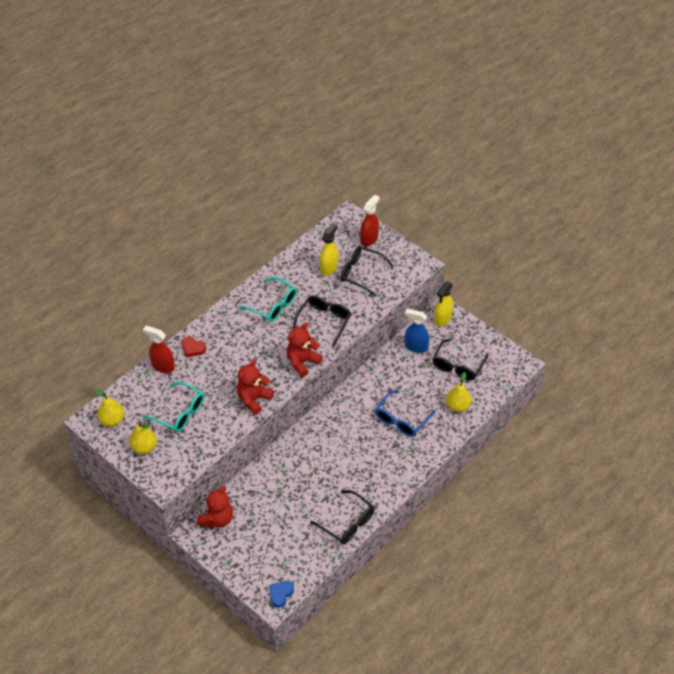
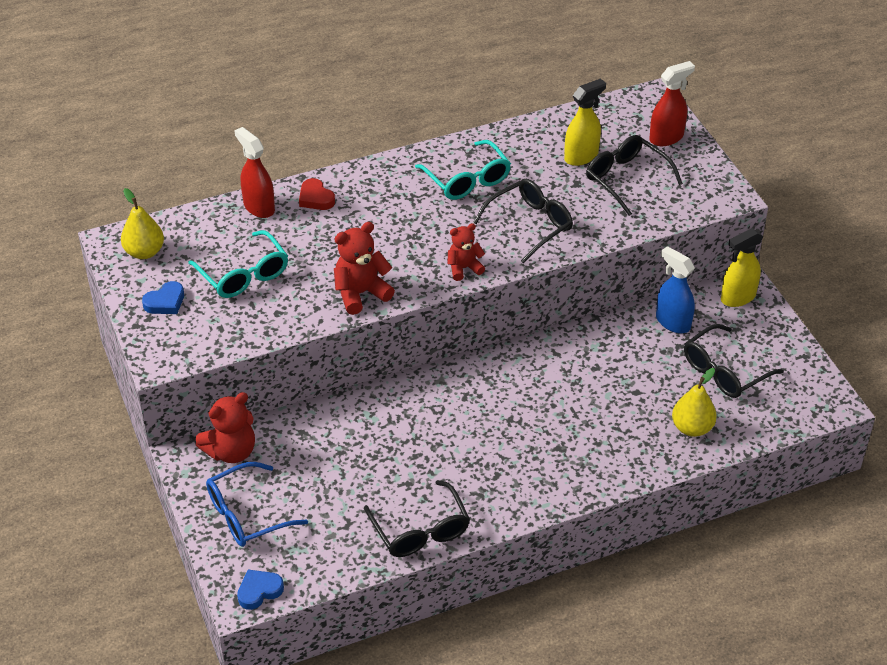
camera: 25 degrees right, 5 degrees down
(144, 447) = (165, 302): yellow pear -> blue heart
(302, 362) = (464, 268): red teddy bear -> red teddy bear, size x0.65
(401, 419) = (590, 415): blue glasses -> blue glasses (246, 514)

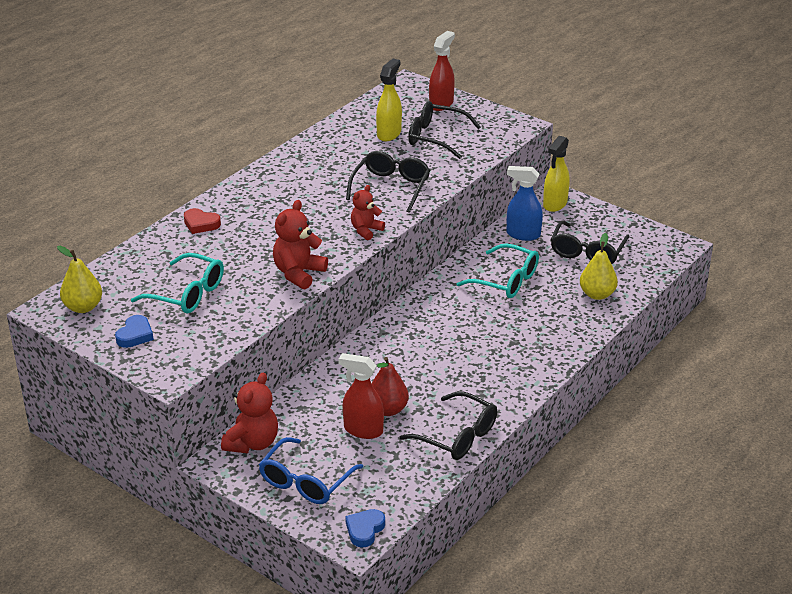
camera: 30 degrees left, 10 degrees down
(259, 207) = (157, 245): red spray bottle -> red spray bottle (363, 430)
(378, 470) = (387, 409): none -> red pear
(467, 180) = (315, 174): turquoise glasses -> turquoise glasses (506, 281)

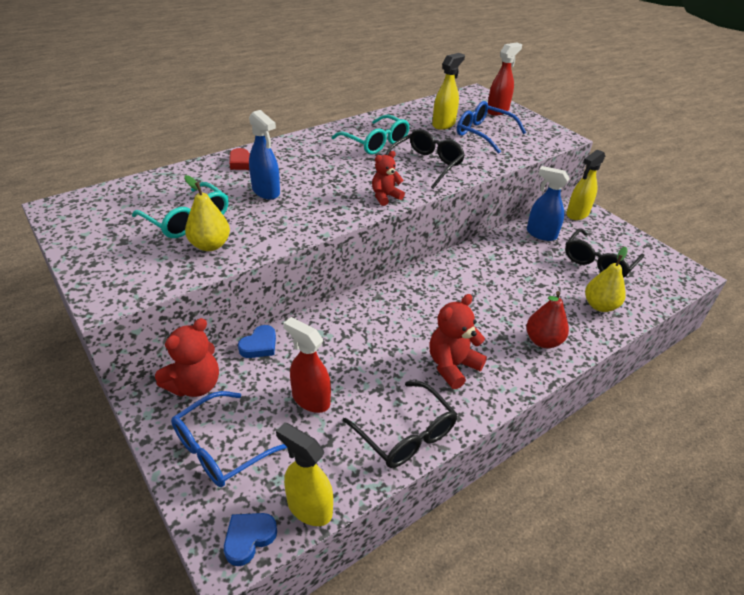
camera: 15 degrees right, 5 degrees up
(83, 307) = (88, 212): yellow pear -> yellow pear (210, 245)
(135, 335) = (110, 248): blue heart -> blue heart (259, 345)
(245, 250) = (266, 192): none -> blue spray bottle
(298, 273) = (301, 223): red teddy bear -> red teddy bear (452, 366)
(387, 409) = (346, 381): red pear -> red pear (543, 341)
(401, 501) = (309, 507): none -> yellow spray bottle
(435, 137) = (483, 133): black glasses -> blue glasses
(506, 281) = (513, 273): turquoise glasses -> turquoise glasses (376, 143)

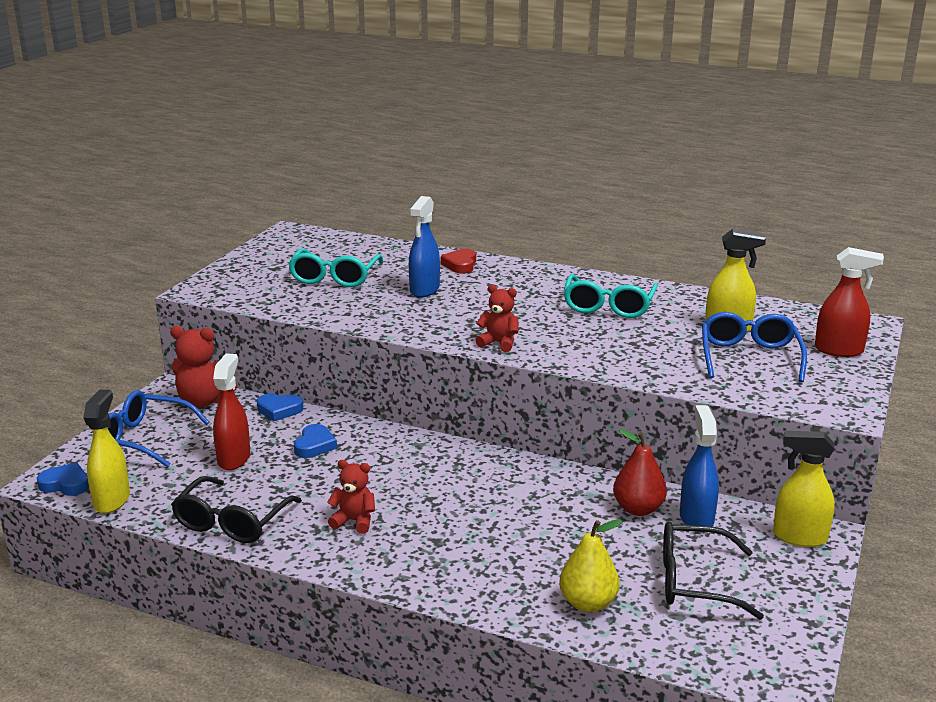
camera: 60 degrees right, 15 degrees down
(210, 245) = (309, 298): yellow pear -> none
(332, 346) = (314, 445): none -> blue heart
(426, 165) = (604, 345): black glasses -> none
(452, 366) = (354, 521): red teddy bear -> red teddy bear, size x0.65
(543, 341) = (461, 572): red pear -> red pear (638, 509)

